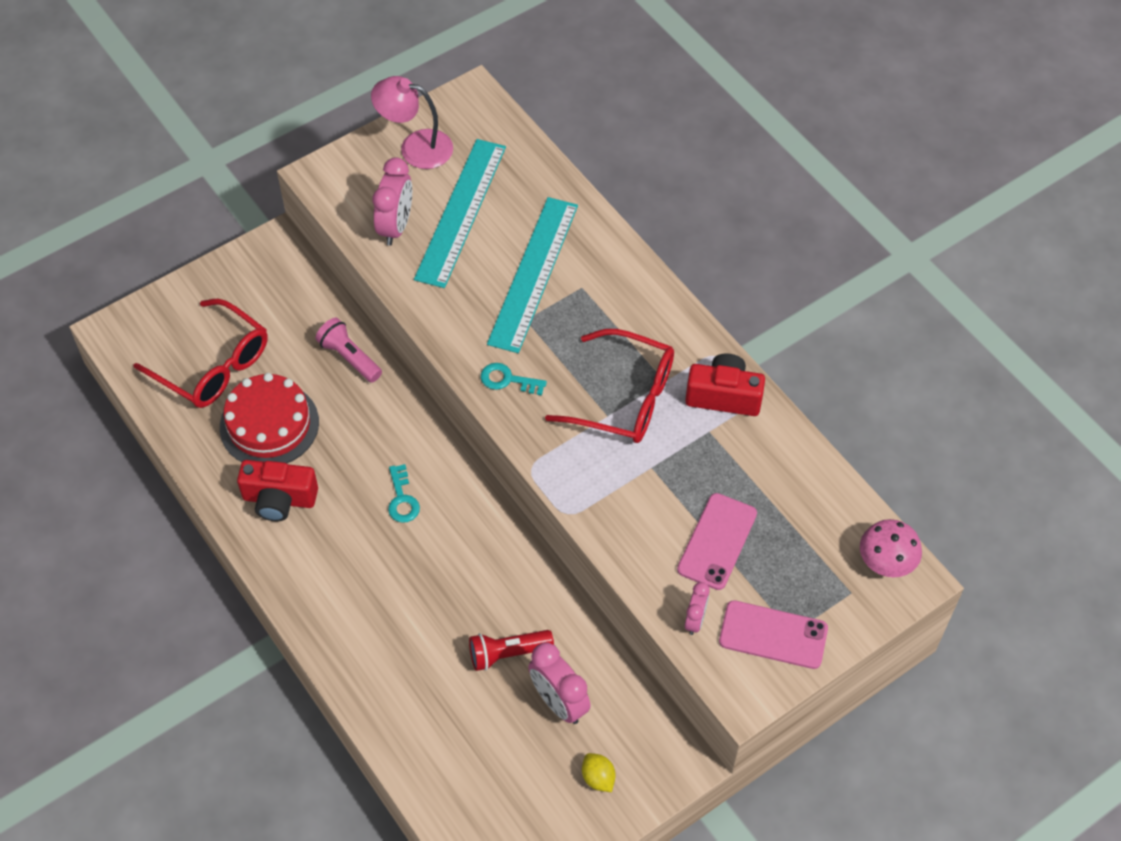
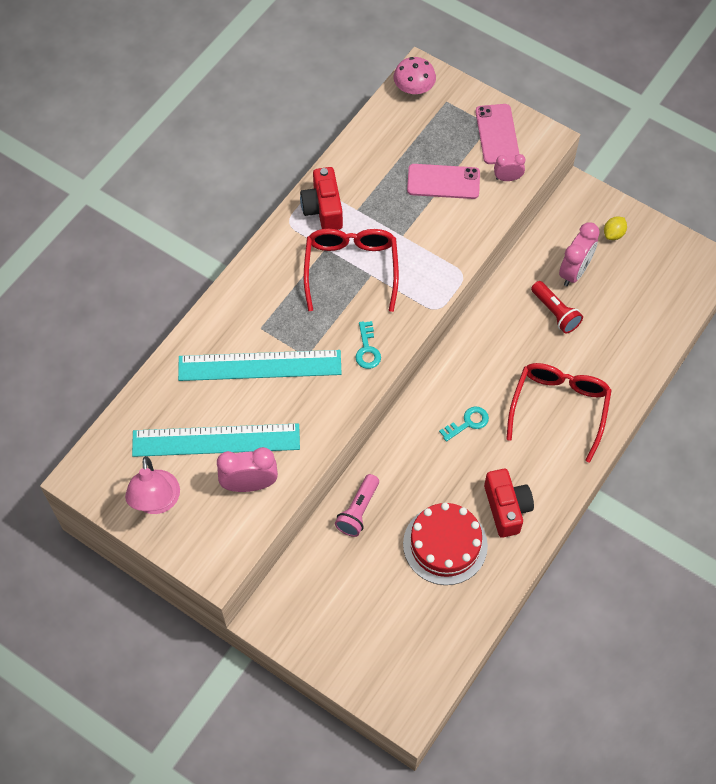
camera: 110 degrees left, 5 degrees up
(213, 365) = (408, 614): red glasses -> red glasses (559, 408)

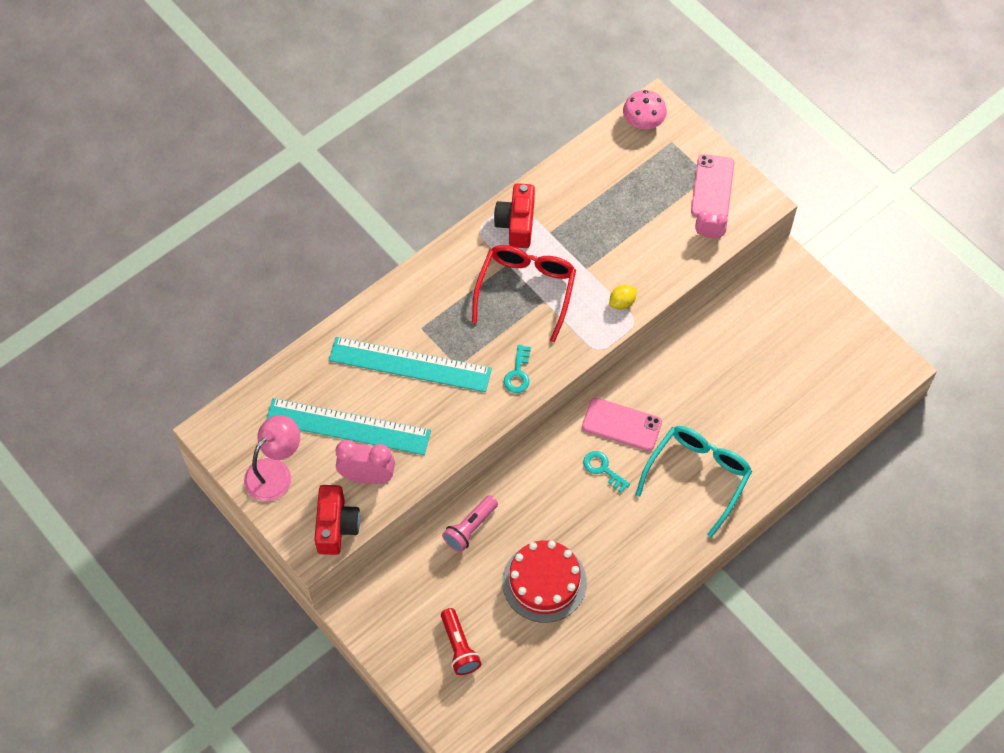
camera: 15 degrees right, 0 degrees up
(156, 502) = (275, 472): pink lamp -> pink lamp turned 150 degrees counterclockwise
(443, 182) = (643, 223): pink phone -> pink phone (621, 424)
(468, 423) = (603, 469): turquoise key -> turquoise key turned 120 degrees counterclockwise
(506, 508) = (615, 562): red camera -> red camera (336, 526)
(555, 312) = (724, 380): red flashlight -> red flashlight (459, 647)
(559, 408) = (698, 476): red glasses -> turquoise glasses
(574, 271) = (756, 343): pink clock -> none
(613, 234) = (808, 314): yellow lemon -> yellow lemon (622, 302)

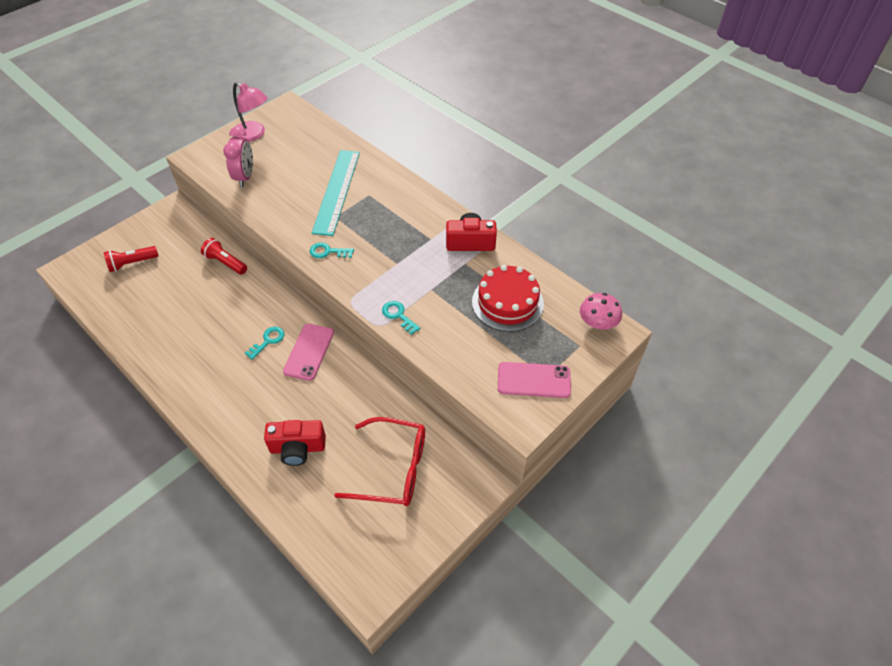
camera: 85 degrees right, 10 degrees down
(336, 526) = (208, 165): red camera -> red camera (297, 448)
(348, 427) = (286, 164): turquoise ruler -> none
(470, 528) = (225, 263): pink flashlight -> red flashlight
(526, 290) = (406, 252): red glasses -> red glasses (393, 468)
(544, 582) = (174, 309): red cake -> red cake (507, 303)
(622, 302) = (398, 315): yellow lemon -> turquoise key
(698, 476) = (255, 409): turquoise glasses -> none
(709, 234) = (478, 379): pink clock -> none

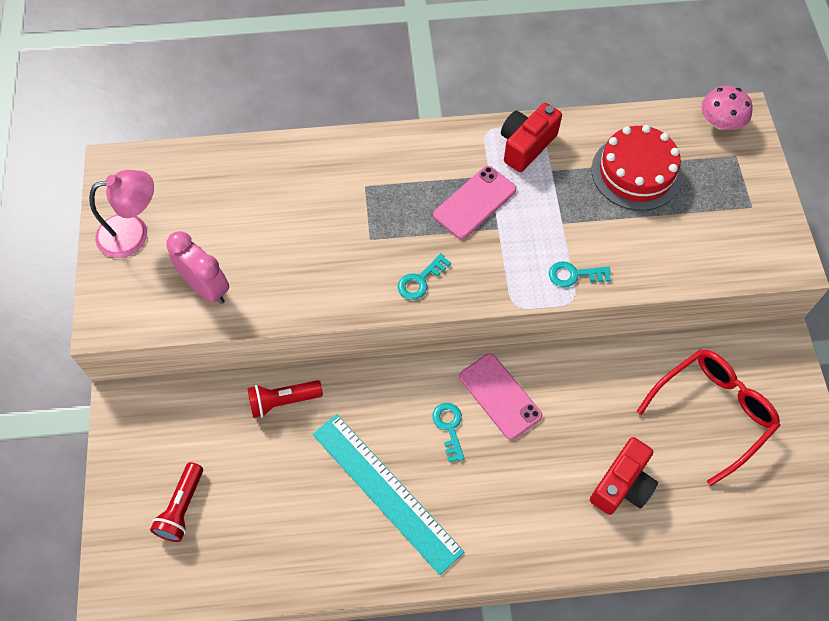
camera: 50 degrees left, 10 degrees up
(336, 191) = (328, 212): turquoise ruler -> turquoise ruler (386, 491)
(534, 380) = (748, 219): pink phone -> pink phone (474, 202)

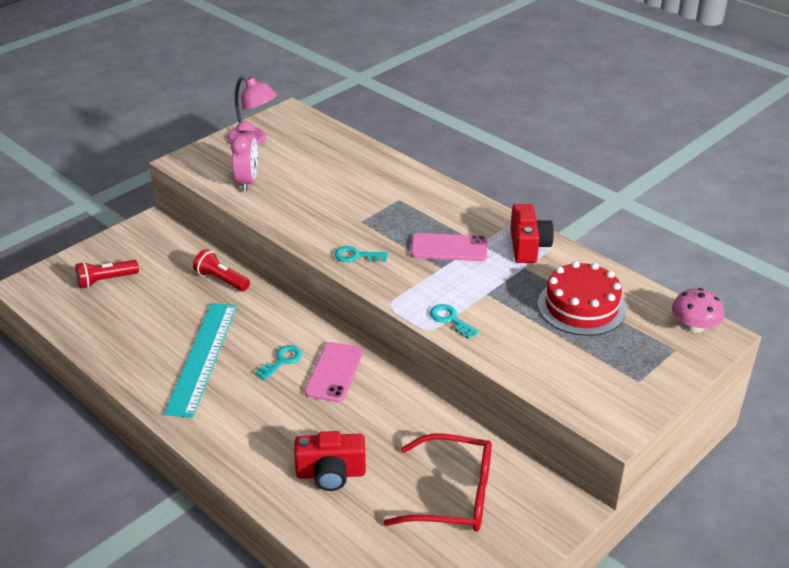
camera: 50 degrees right, 25 degrees down
(526, 146) = (528, 246): red camera -> red camera turned 90 degrees clockwise

